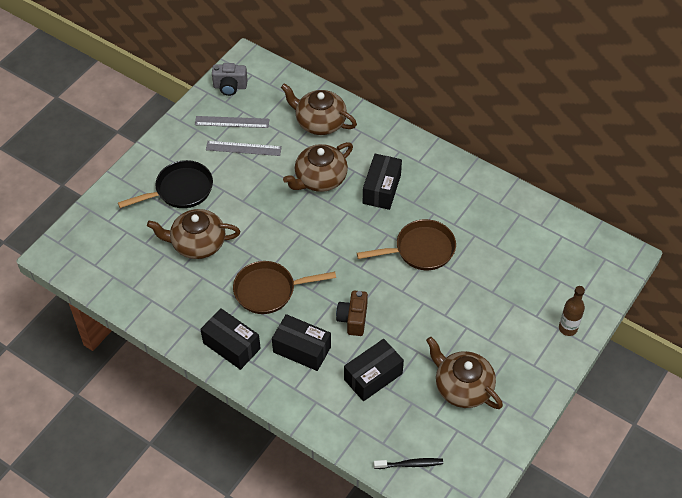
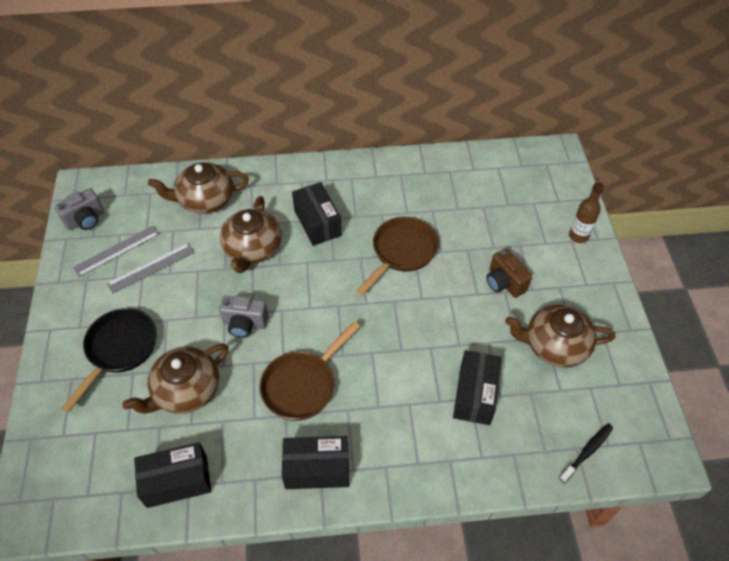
camera: 40 degrees left, 0 degrees up
(269, 226) = (245, 324): none -> grey camera
(302, 349) = (387, 419): black box -> black box (177, 481)
(353, 319) = (405, 355): brown camera -> brown camera (504, 283)

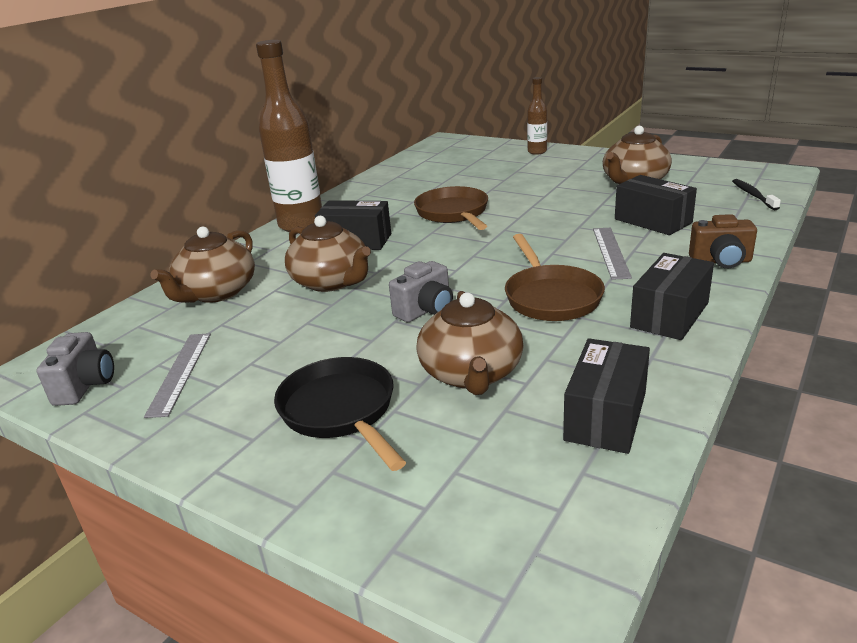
camera: 50 degrees left, 25 degrees down
(151, 268) = (250, 353): grey ruler -> grey ruler (611, 252)
(322, 173) = (301, 225): none -> brown bottle
(504, 283) = (547, 184): brown camera -> brown camera (721, 261)

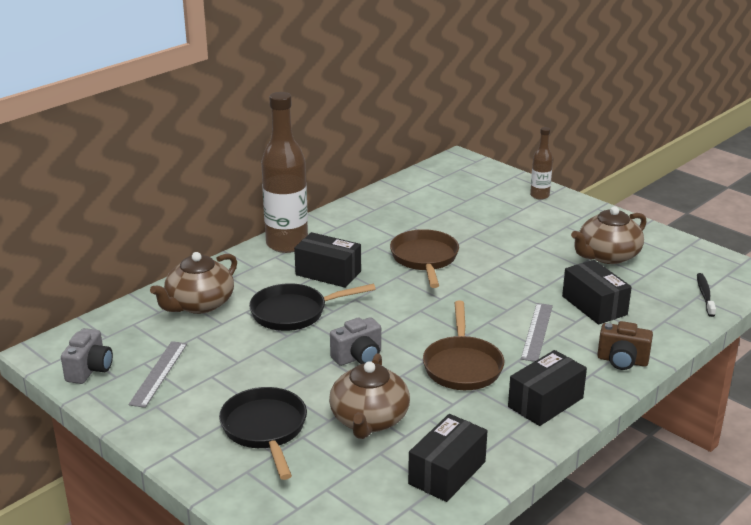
camera: 10 degrees right, 0 degrees up
(331, 281) = (294, 312): brown teapot -> black pan

